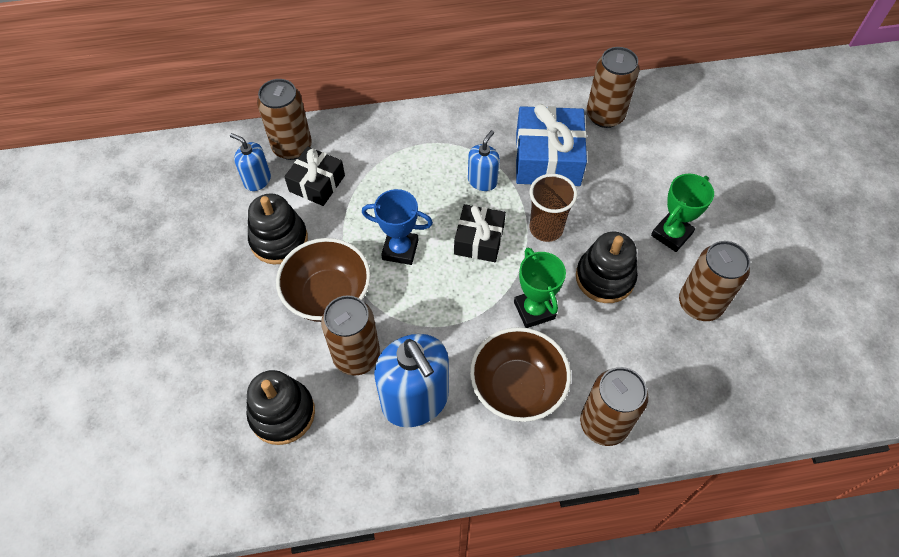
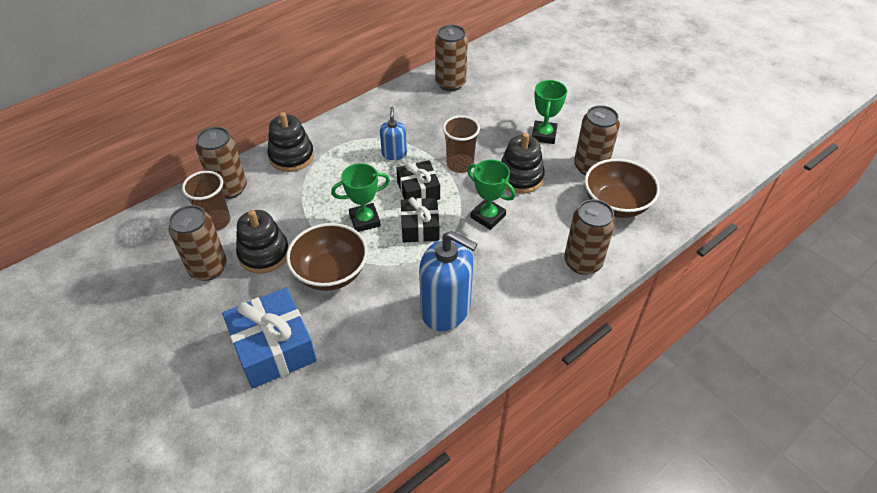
camera: 30 degrees left, 10 degrees down
(257, 180) = (216, 221): blue soap dispenser -> brown cup
(282, 413) = (351, 366): black stacking toy -> black stacking toy (291, 156)
(317, 183) = (268, 204): black gift -> black gift (420, 227)
(356, 356) = (381, 302): brown can -> brown can (208, 268)
(400, 249) = (365, 220): blue trophy -> green trophy
(517, 388) = (511, 268): brown bowl -> brown bowl (616, 204)
(547, 158) = (430, 123): blue gift -> blue gift (273, 348)

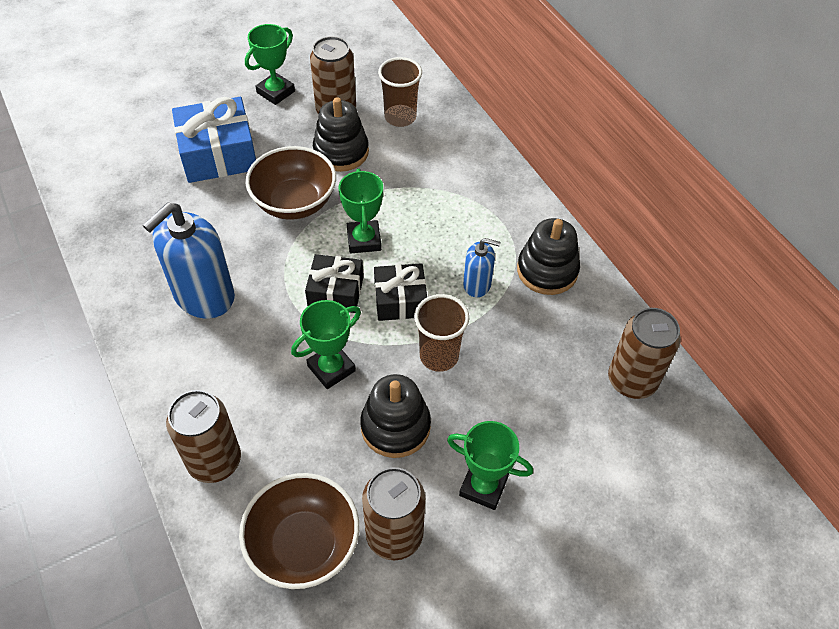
camera: 100 degrees right, 5 degrees up
(178, 323) = (276, 92): none -> green trophy
(230, 188) = (449, 128): brown can -> none
(291, 156) = (492, 182): black stacking toy -> black stacking toy (547, 271)

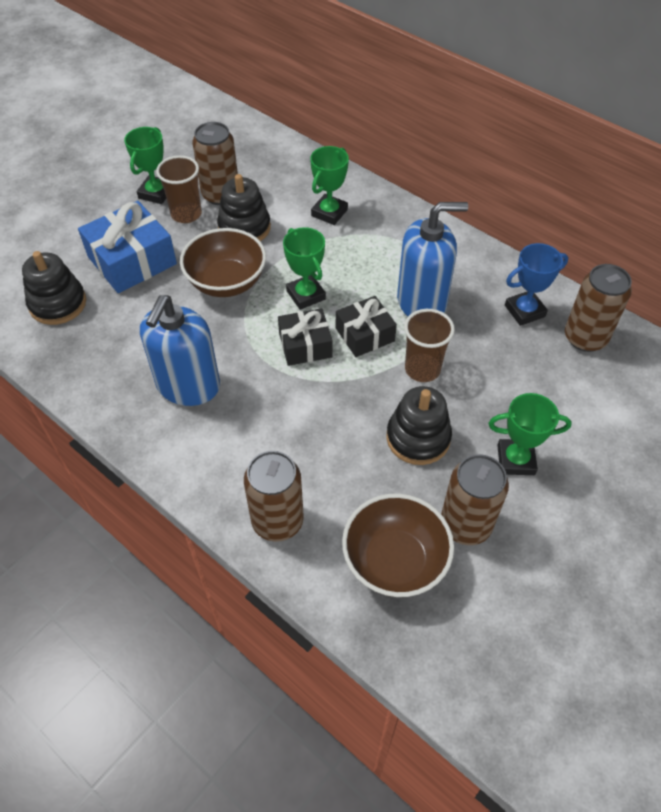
camera: 20 degrees left, 0 degrees up
(331, 368) = (337, 409): green trophy -> green trophy (329, 213)
(400, 117) = (280, 185): brown cup -> brown cup (186, 214)
(477, 284) = (422, 302): blue soap dispenser -> blue soap dispenser, size x1.92
(547, 271) = (472, 273): black stacking toy -> black stacking toy (58, 304)
(581, 329) = (524, 311): none -> blue trophy

